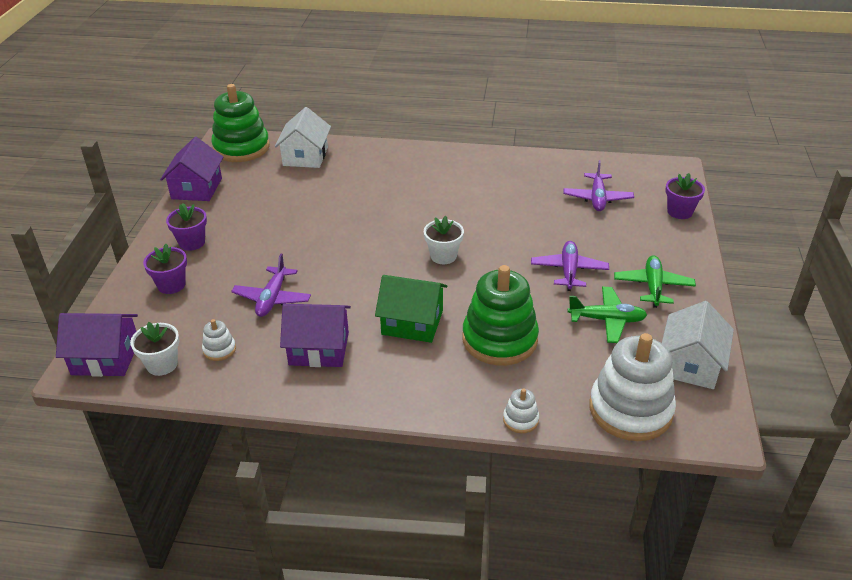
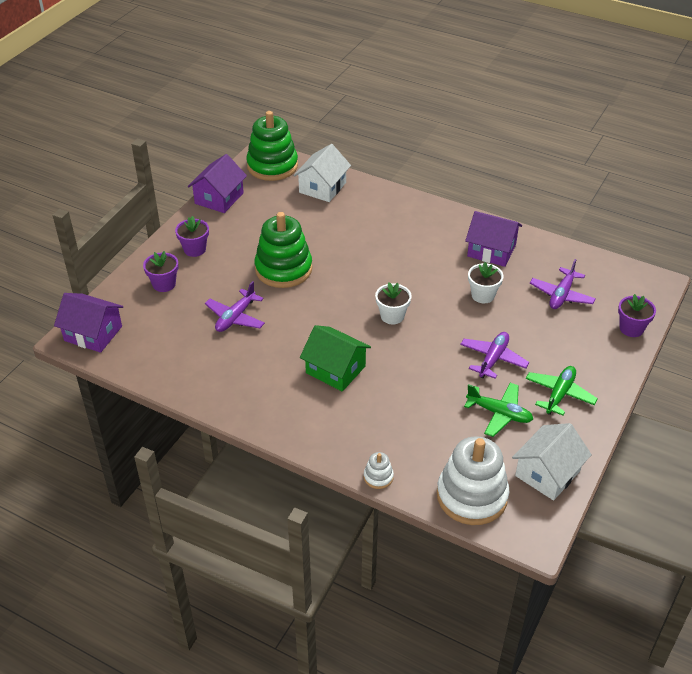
camera: 20 degrees right, 5 degrees up
(162, 364) = (131, 351): white flower pot -> white flower pot (483, 295)
(219, 350) = (177, 350): white stacking toy -> none
(319, 348) = (252, 371): purple house -> purple house (491, 250)
(499, 339) = (398, 405): green stacking toy -> green stacking toy (283, 269)

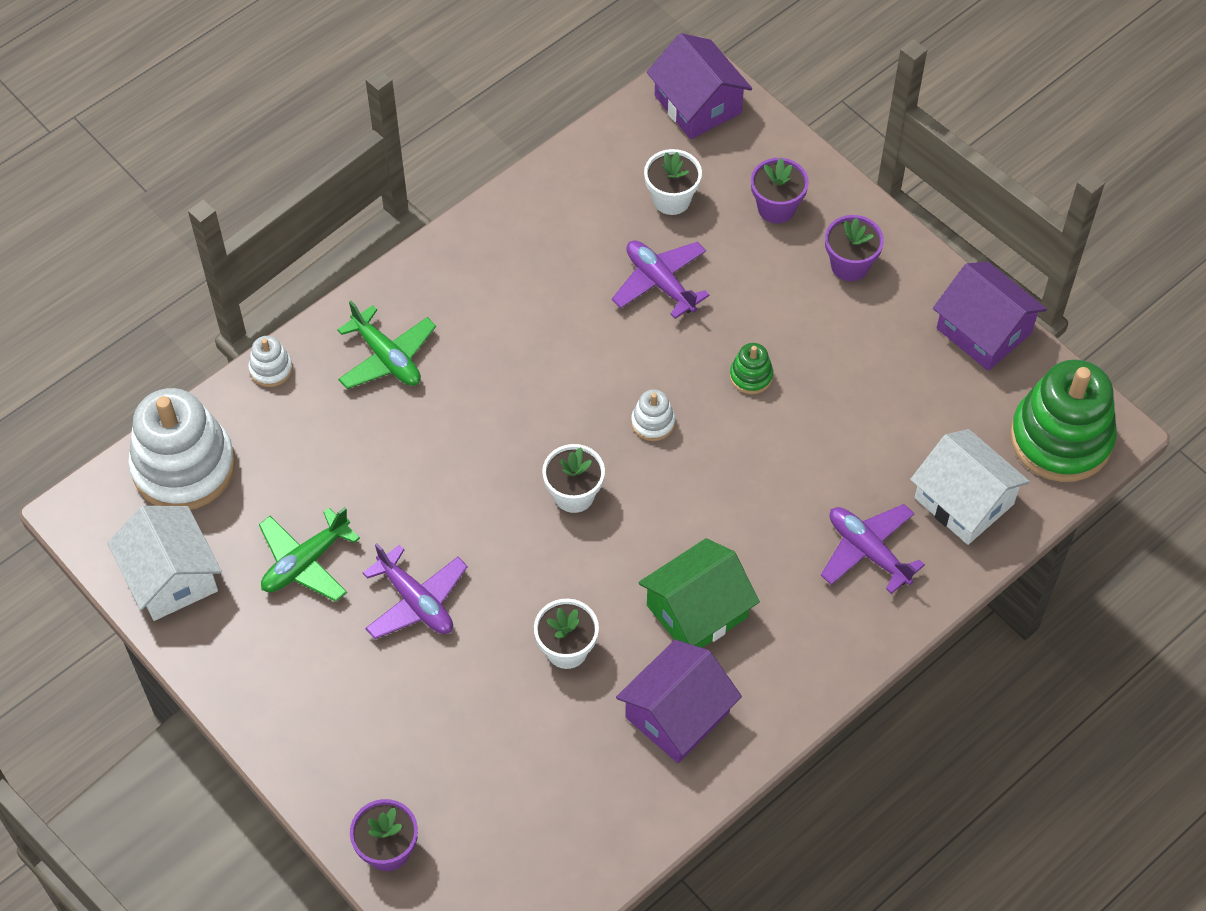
camera: 110 degrees right, 15 degrees up
(93, 333) = (698, 104): purple house -> purple house turned 75 degrees counterclockwise
(172, 327) = (671, 199): none -> white flower pot
(283, 269) = (751, 376): green stacking toy -> green stacking toy, size x0.43
(331, 298) = (653, 422): none -> white stacking toy
(335, 369) = (491, 380): green house -> green house (697, 611)
(559, 394) = (302, 663): green plane -> green plane (387, 357)
(561, 295) = (515, 777): purple plane -> purple plane (868, 551)

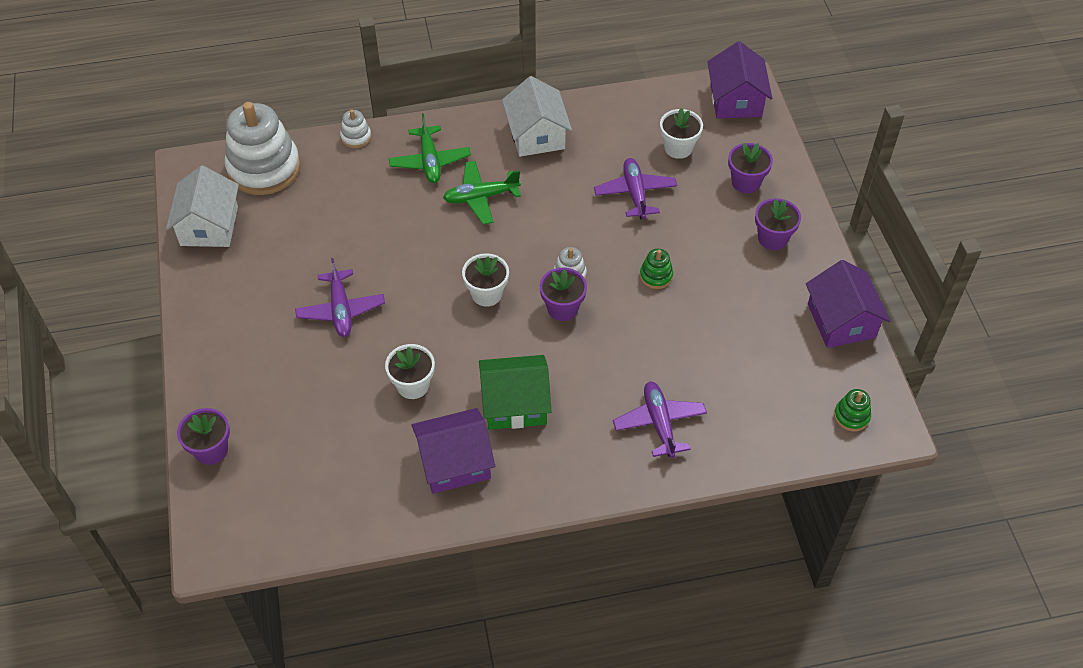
camera: 30 degrees right, 5 degrees down
(305, 562) = (292, 255): green plane -> green plane (481, 197)
(672, 468) = (562, 308): none -> purple flower pot
(964, 501) = (751, 423): white house -> white house (536, 135)
(1061, 438) = (851, 416): green stacking toy -> green stacking toy, size x0.43

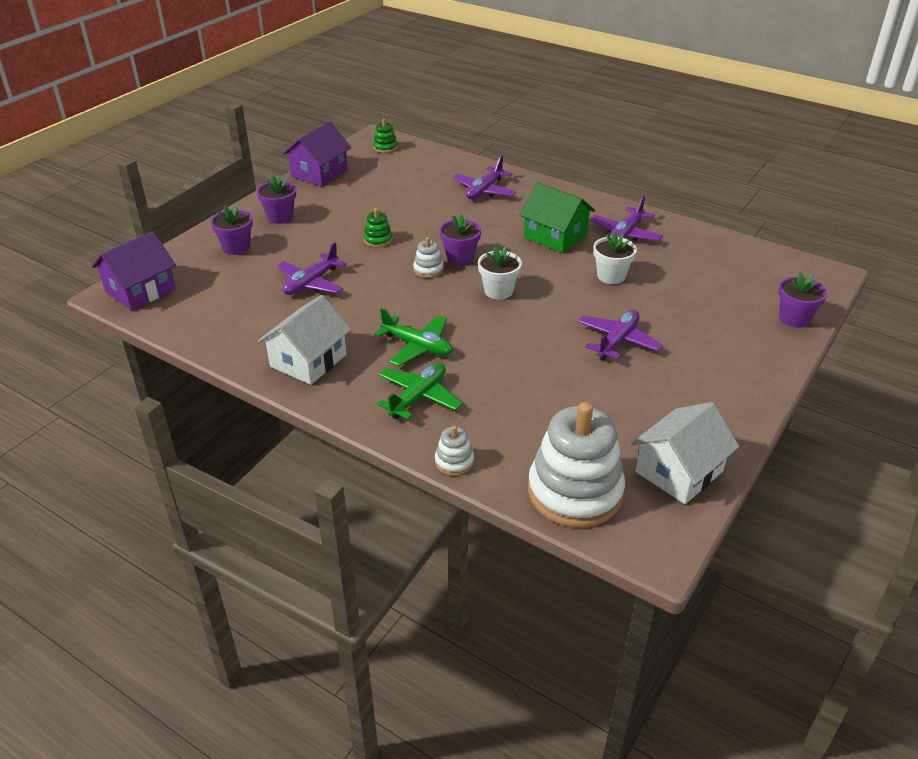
camera: 135 degrees left, 15 degrees down
(454, 462) = (625, 234): purple house -> purple plane
(678, 148) = (234, 289): white flower pot -> none

